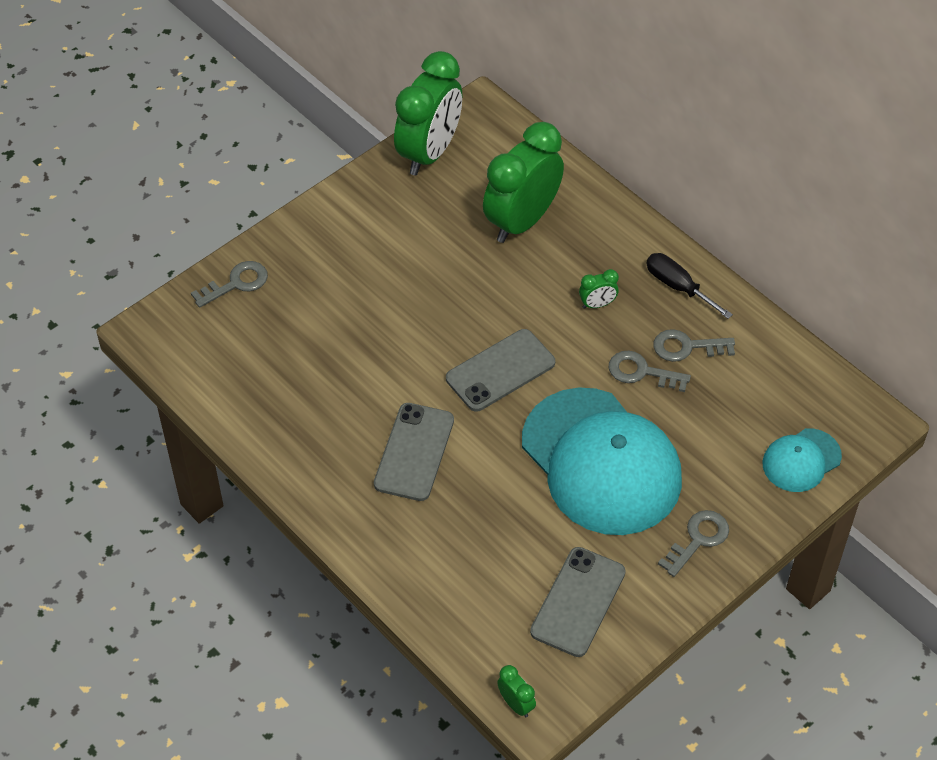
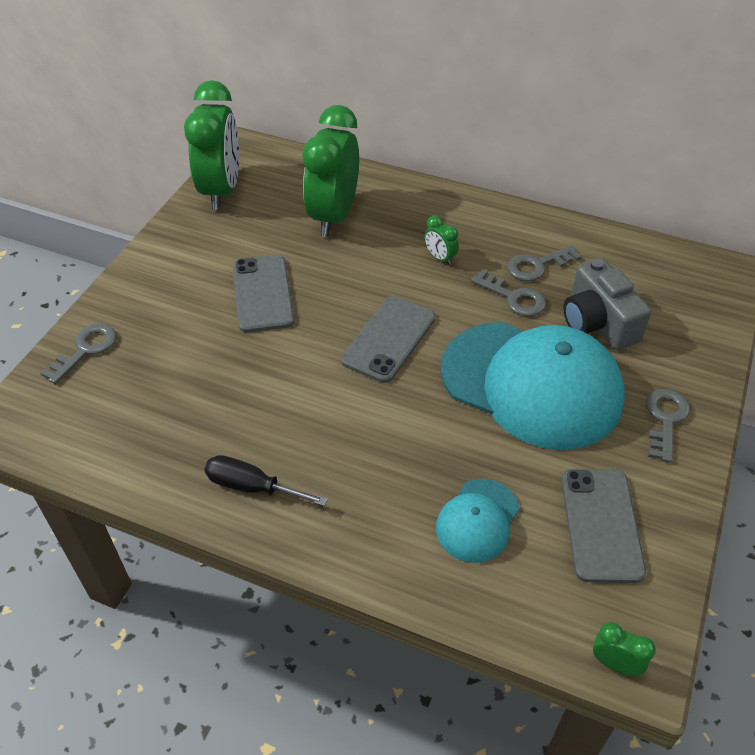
camera: 25 degrees left, 5 degrees down
(414, 452) = (349, 441): grey phone -> grey phone (262, 293)
(597, 304) = (440, 258): green clock -> green clock turned 90 degrees clockwise
(641, 372) = (514, 297): grey key -> grey key turned 135 degrees counterclockwise
(678, 287) = (497, 224): black screwdriver -> black screwdriver (252, 487)
(704, 426) = (598, 322): none -> grey camera
(801, 460) = (697, 320): turquoise cap -> turquoise cap (477, 520)

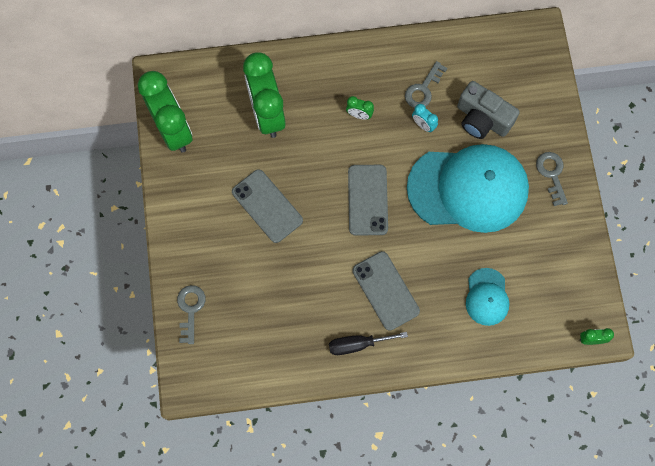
camera: 30 degrees left, 25 degrees up
(514, 297) = (423, 125): grey key -> turquoise clock
(601, 524) = (549, 264): grey phone -> grey phone (385, 290)

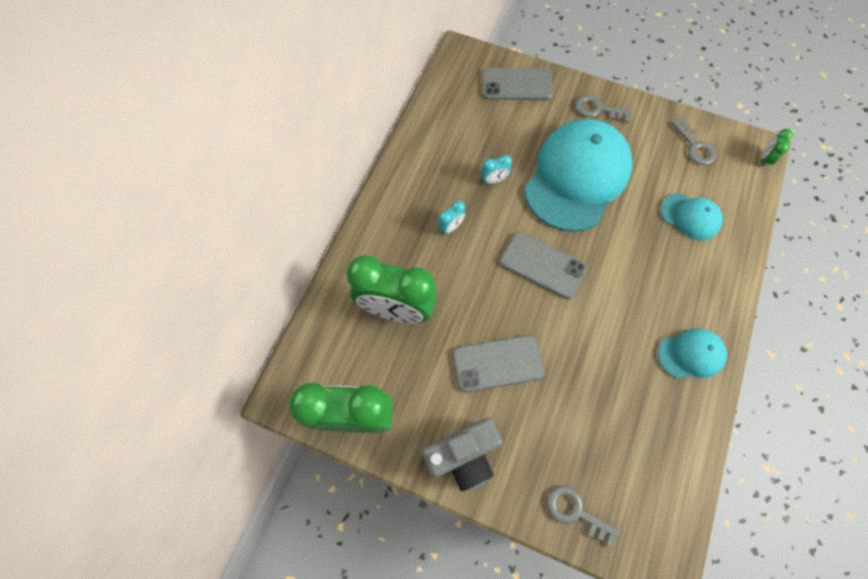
camera: 60 degrees left, 5 degrees down
(357, 344) = (691, 354): black screwdriver -> turquoise cap
(359, 115) = (451, 227): green clock -> turquoise clock
(385, 290) = (645, 299): grey phone -> grey phone (517, 85)
(423, 89) = (459, 162): grey key -> grey key (695, 146)
(482, 119) = (516, 132): grey camera -> grey camera (463, 455)

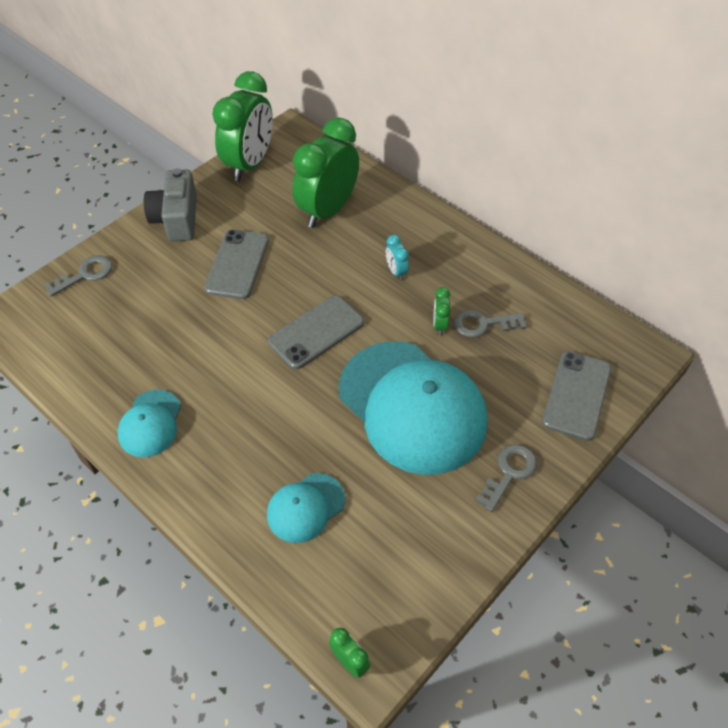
camera: 110 degrees right, 15 degrees down
(494, 180) = (439, 325): turquoise clock -> green clock
(695, 146) = (407, 570): grey key -> grey key (483, 324)

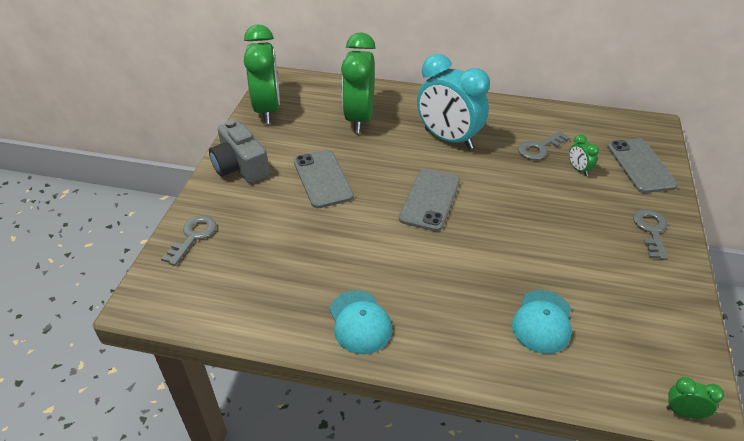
camera: 30 degrees left, 10 degrees down
(396, 271) = (448, 139): turquoise clock -> turquoise clock, size x2.47
(412, 406) = (546, 218): turquoise cap -> none
(439, 325) = (512, 160): green clock -> green clock (578, 169)

